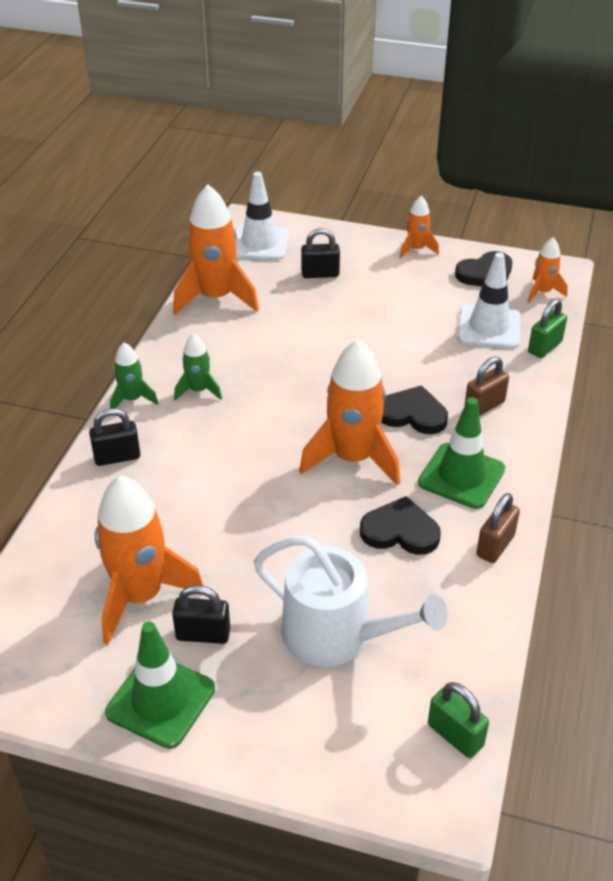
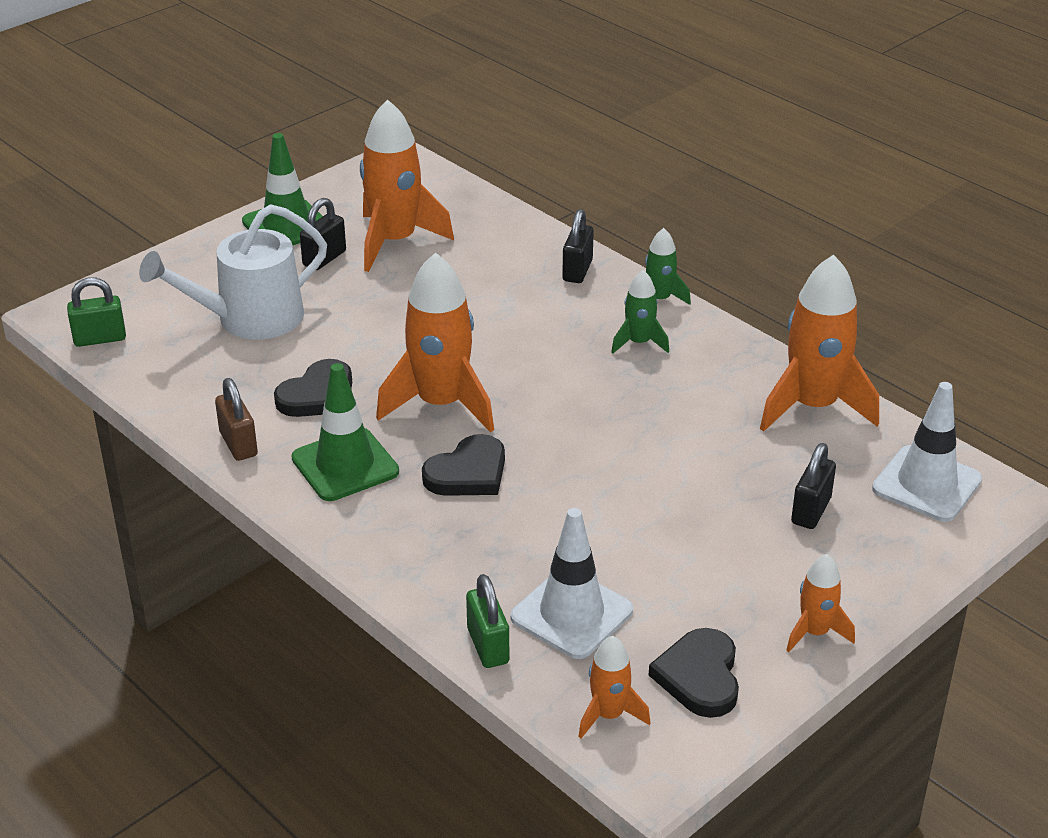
camera: 120 degrees right, 5 degrees down
(484, 406) = (430, 534): brown padlock -> none

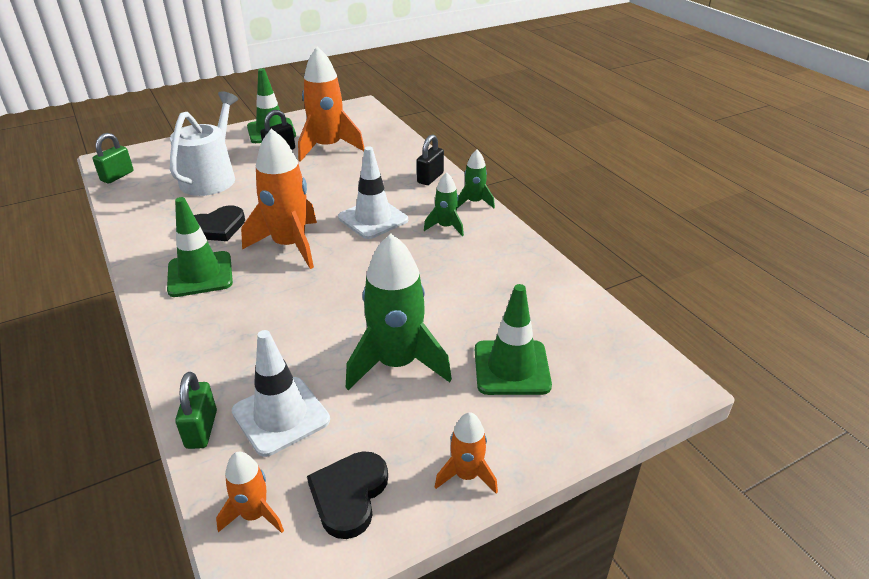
camera: 15 degrees right, 0 degrees up
(100, 338) = (117, 176): green padlock -> green padlock turned 60 degrees counterclockwise
(238, 444) = (145, 250): brown padlock -> none
(250, 319) = (211, 177): white watering can -> white watering can turned 120 degrees clockwise
(468, 473) = (276, 294): black heart -> none
(673, 531) = (397, 363): none -> green rocket
(811, 511) = (511, 368): black padlock -> green traffic cone
(813, 406) = (549, 289): orange rocket -> none
(926, 484) = (615, 363): white traffic cone -> white traffic cone (373, 219)

